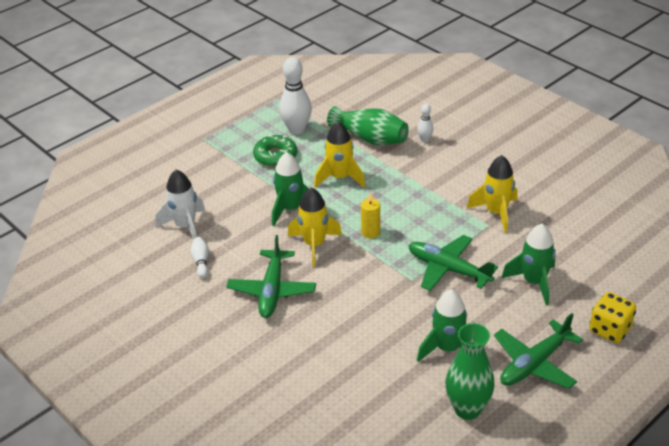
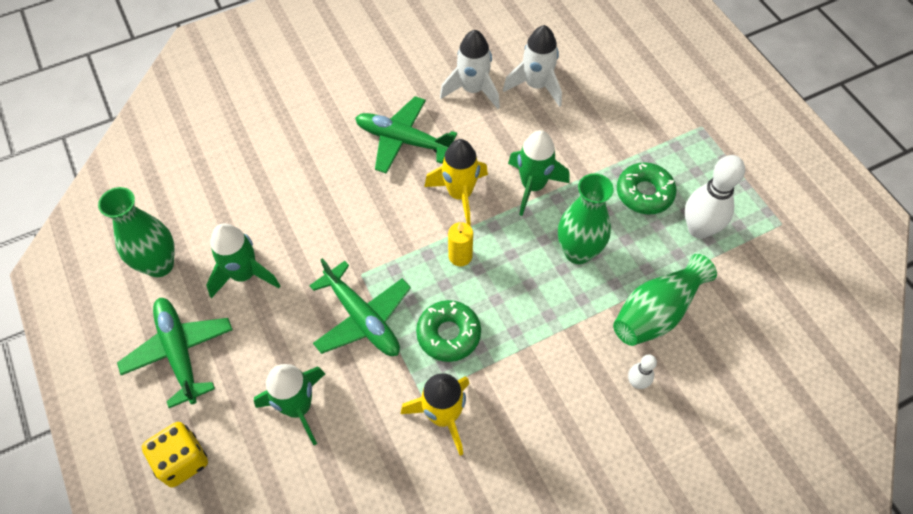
camera: 105 degrees right, 20 degrees up
(201, 262) = (473, 90): white bowling pin -> white rocket
(340, 178) = (578, 252): yellow rocket -> green vase
(436, 224) = (448, 334): none -> green donut
(448, 269) = (362, 318): green plane -> green plane turned 90 degrees clockwise

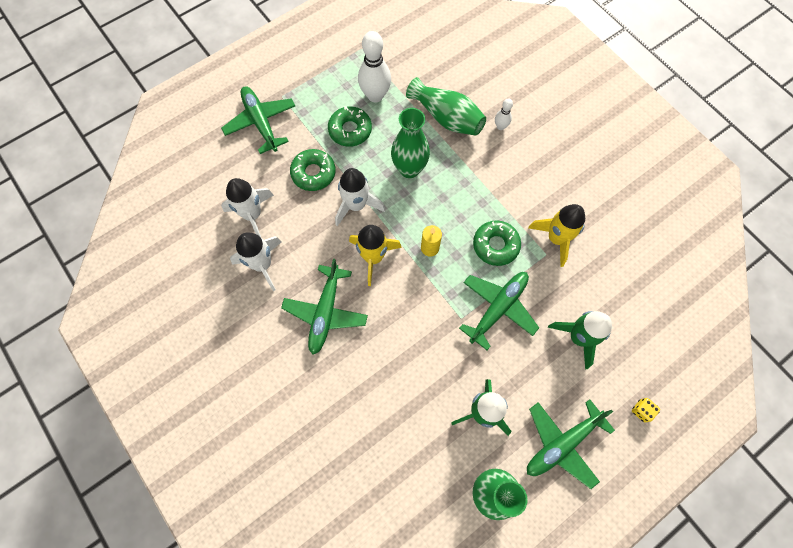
camera: 100 degrees left, 10 degrees up
(182, 460) = (641, 411): yellow dice -> yellow dice, size x0.53
(533, 186) = (356, 205): green rocket -> white rocket
(584, 147) = (313, 173): none -> green donut
(662, 102) = (261, 122): none -> green plane

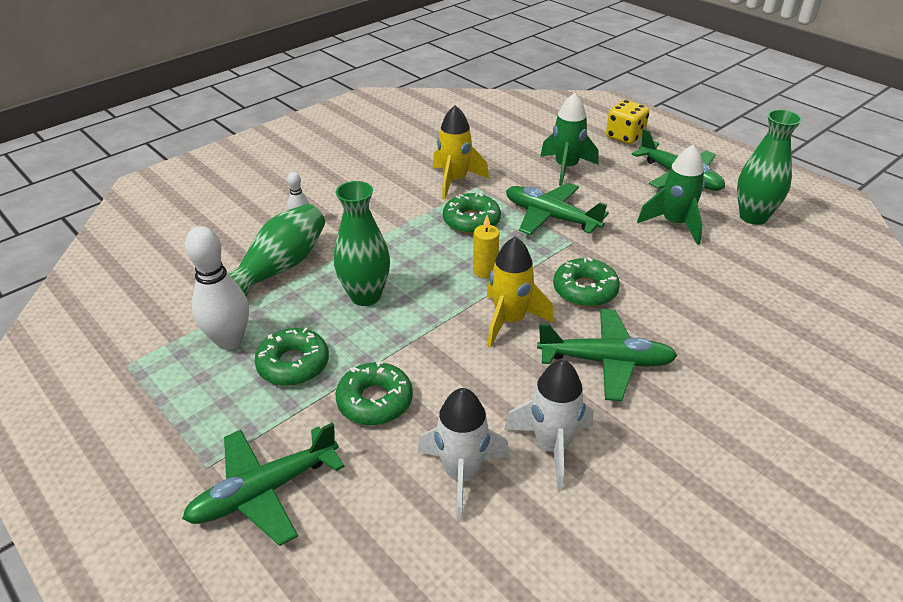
camera: 95 degrees left, 30 degrees down
(356, 205) = (430, 345): white rocket -> none
(401, 315) = (585, 290): none -> green donut
(641, 411) = (625, 137): yellow dice -> yellow dice, size x1.88

